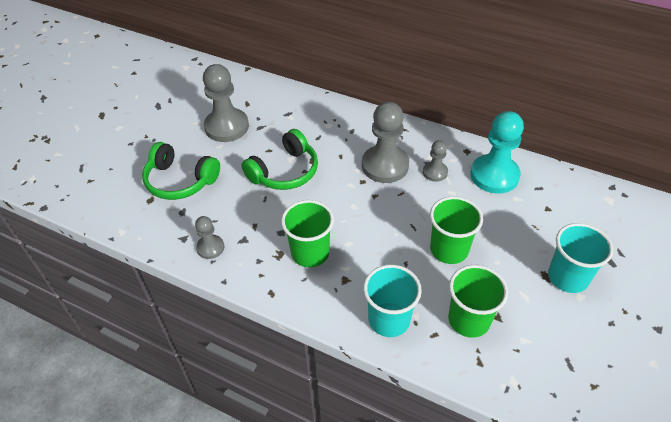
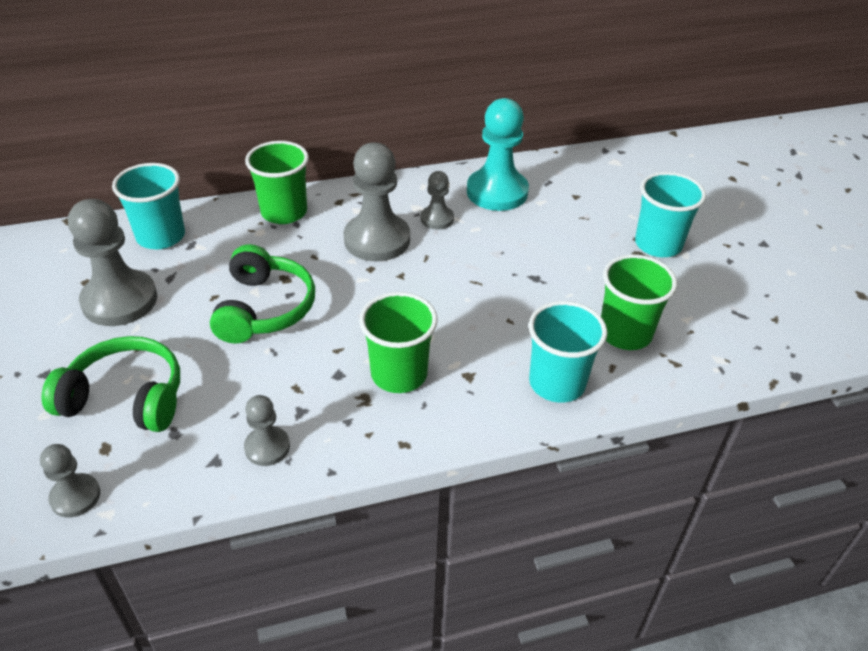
camera: 45 degrees left, 5 degrees down
(118, 215) = (75, 497): none -> grey pawn
(180, 180) = (125, 398): green headphones -> green headphones turned 150 degrees counterclockwise
(278, 101) = (161, 236): none -> turquoise cup
(449, 250) = (535, 282): green cup -> green cup (284, 212)

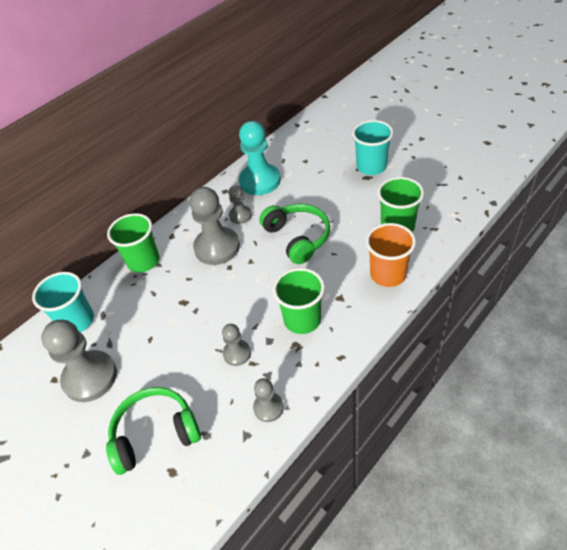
camera: 25 degrees left, 5 degrees up
(75, 497) = (182, 512): grey pawn -> grey pawn (237, 353)
(264, 308) = (188, 328): green headphones -> green headphones (297, 238)
(557, 383) = (388, 274): turquoise cup -> orange cup

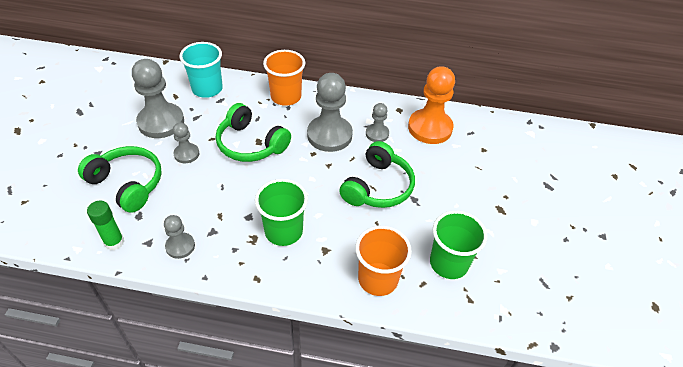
camera: 50 degrees right, 0 degrees up
(143, 261) = (286, 97): green cup -> orange cup
(182, 309) = (251, 144): none -> green headphones
(226, 467) = (114, 242): none -> green glue stick
(237, 353) = (224, 200): grey pawn -> grey pawn (186, 154)
(260, 181) = (430, 128): turquoise pawn -> orange pawn
(371, 167) = (519, 207): turquoise cup -> none

